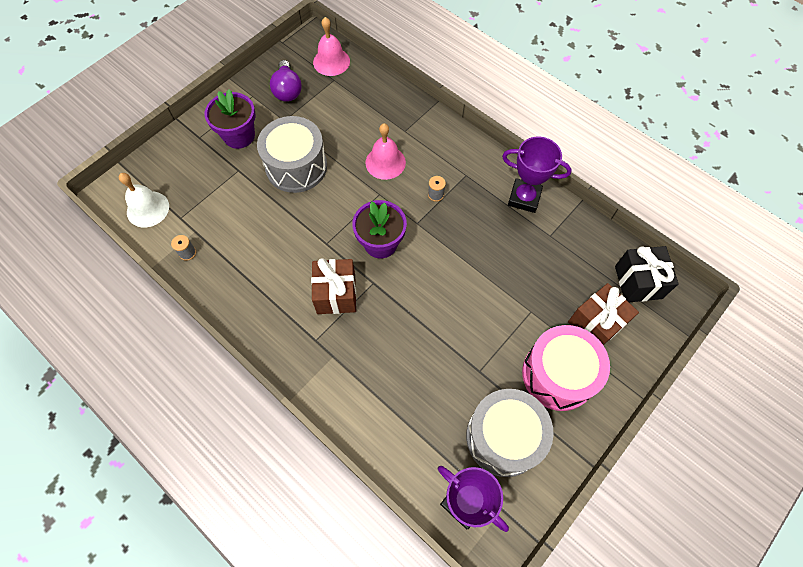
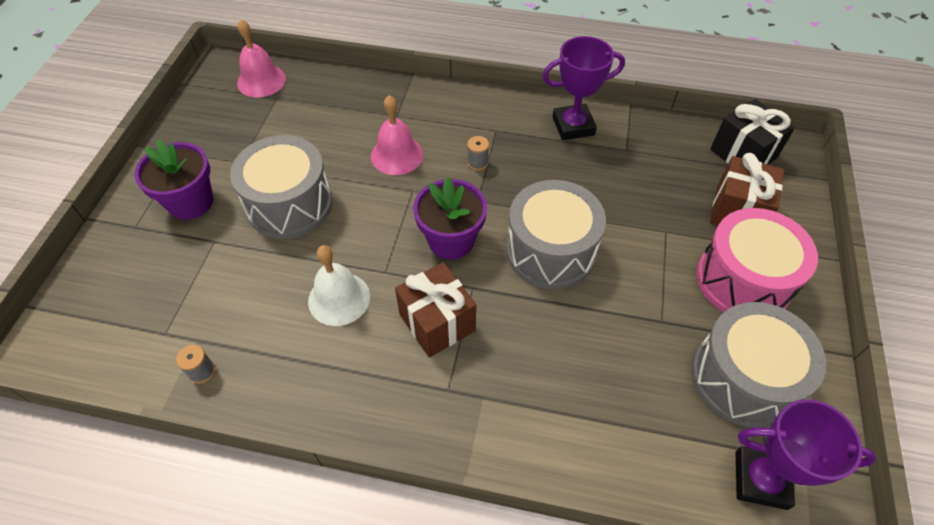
camera: 30 degrees left, 10 degrees down
(148, 209) = (108, 344): white bell -> white bell (339, 298)
(287, 90) = (225, 129): purple light bulb -> none
(440, 284) = (550, 251): none -> grey drum

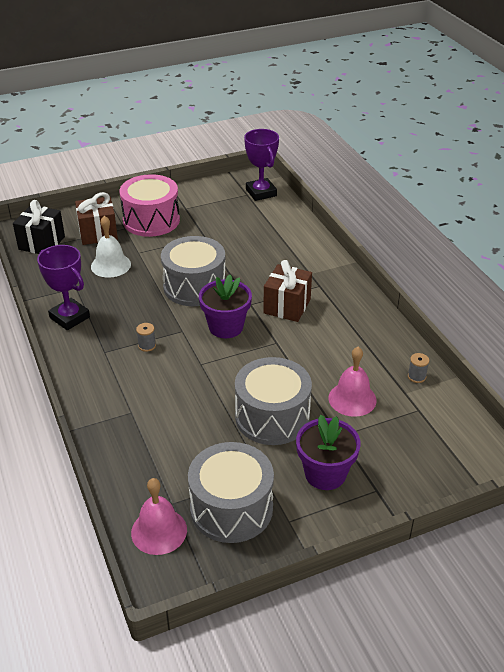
camera: 125 degrees left, 15 degrees down
(339, 298) = (314, 350): white bell -> white bell (111, 265)
(397, 155) = (175, 389): pink bell -> pink bell (352, 399)
(742, 378) = (214, 207): grey drum -> grey drum (231, 508)

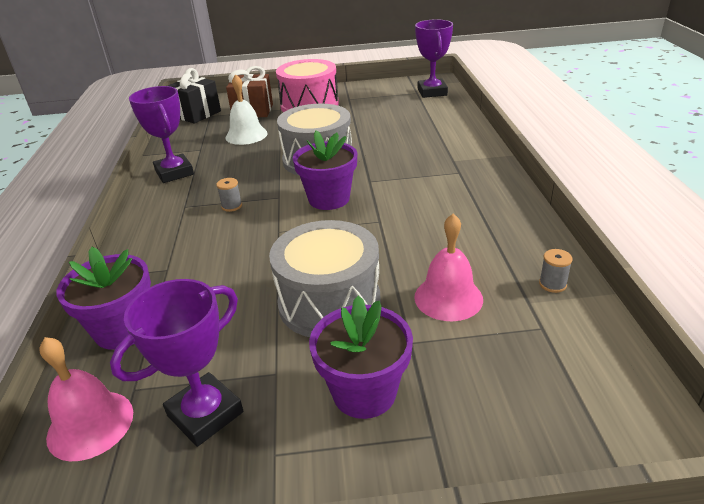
camera: 20 degrees right, 5 degrees down
(132, 465) = (123, 329): none -> purple flower pot
(231, 508) = (205, 414): grey drum -> purple trophy
(287, 306) = (410, 187): brown gift -> none

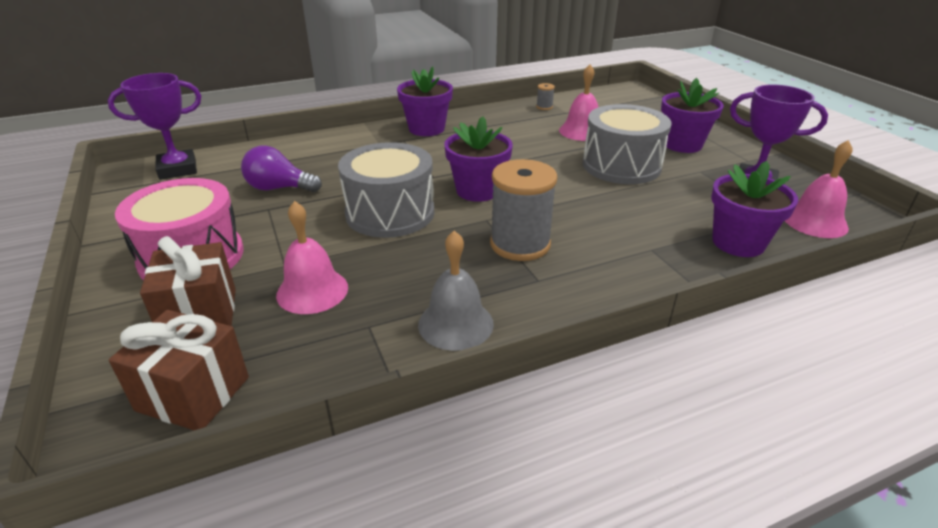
camera: 110 degrees left, 0 degrees up
(174, 173) = (455, 324): purple trophy -> grey bell
(197, 114) = (193, 394): black gift -> brown gift
(232, 206) = (520, 244): grey spool -> grey spool, size x2.42
(246, 135) = (312, 291): white bell -> pink bell
(383, 123) = (279, 188): none -> purple light bulb
(486, 186) = (426, 129): none -> purple flower pot

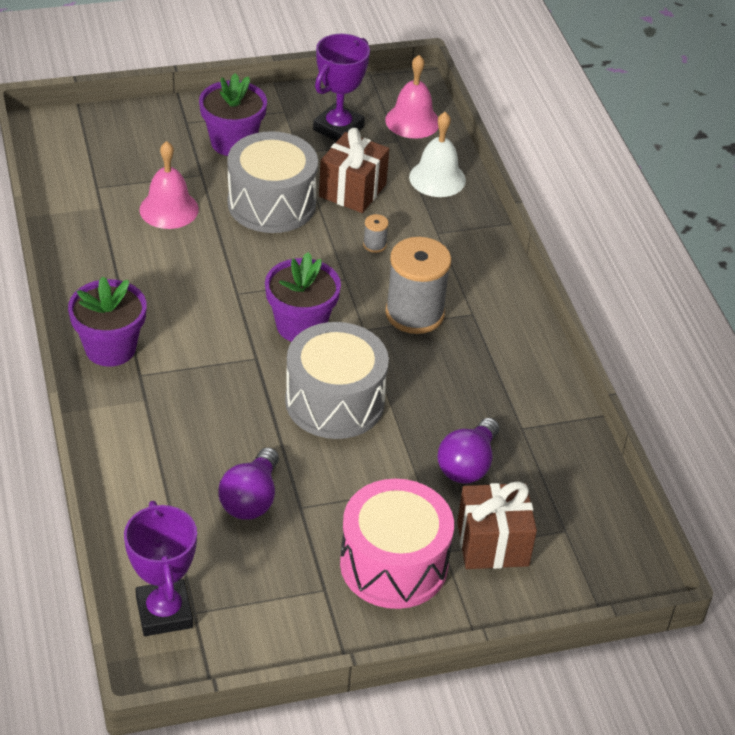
camera: 85 degrees left, 10 degrees up
(193, 394) = (592, 535): brown gift -> brown gift (352, 190)
(312, 291) = (467, 465): pink bell -> purple light bulb
(455, 324) = (525, 374): grey bell -> none
(544, 107) = (75, 223): grey spool -> grey spool (374, 245)
(738, 243) = (437, 178): purple flower pot -> white bell

